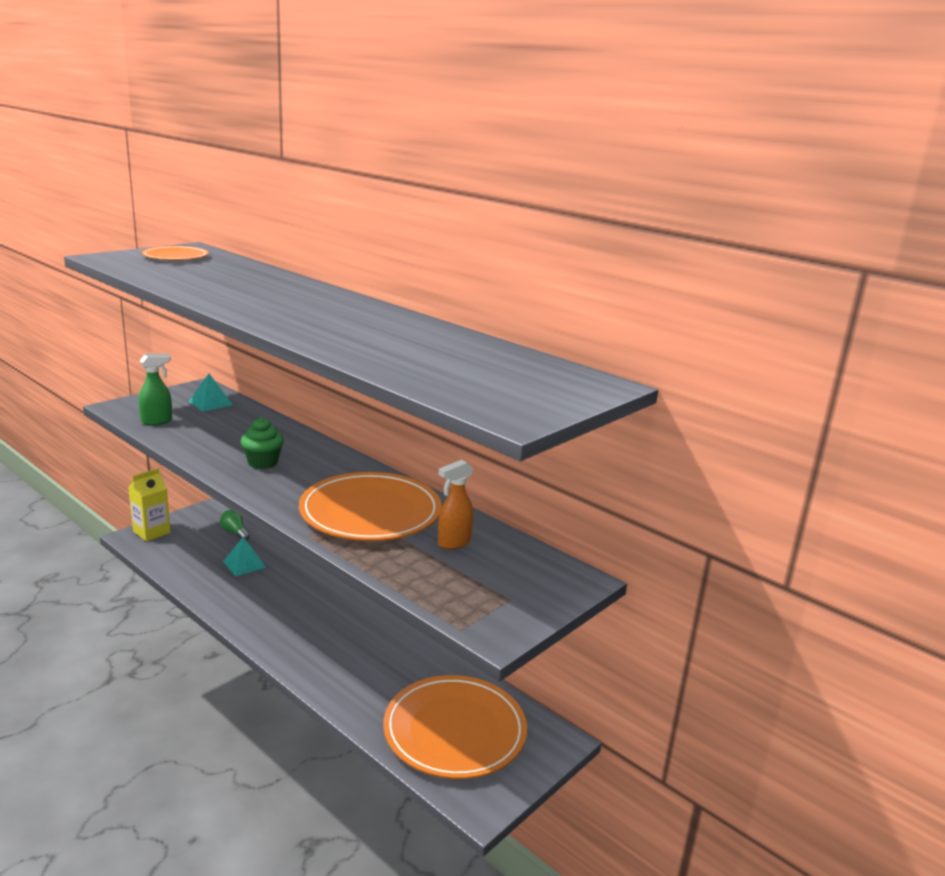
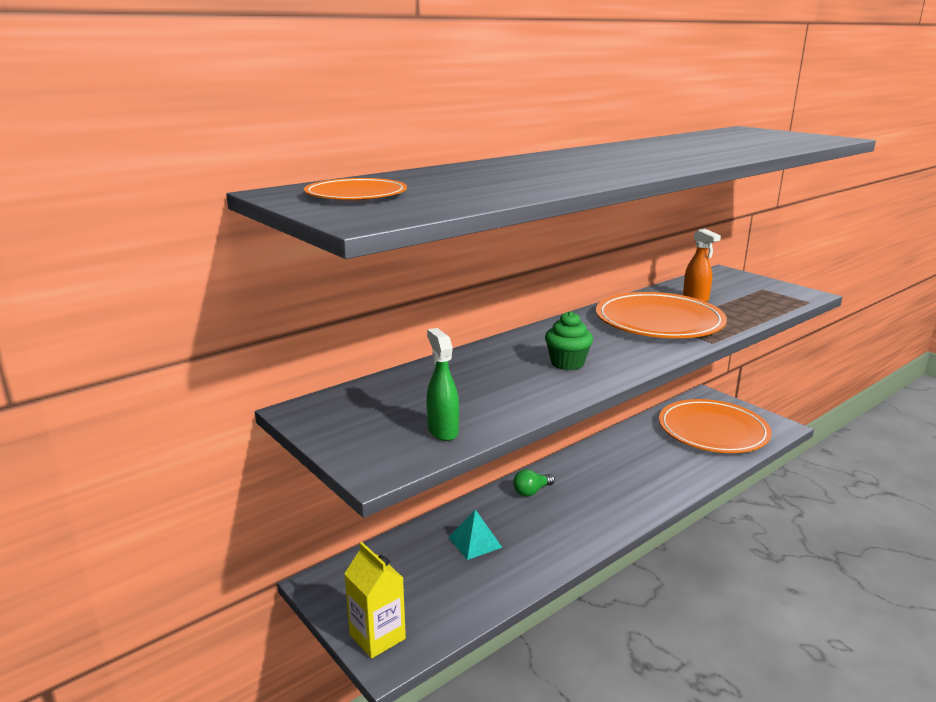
camera: 80 degrees left, 0 degrees up
(210, 403) = (374, 400): turquoise pyramid -> none
(235, 532) = (394, 555): green light bulb -> green light bulb (531, 491)

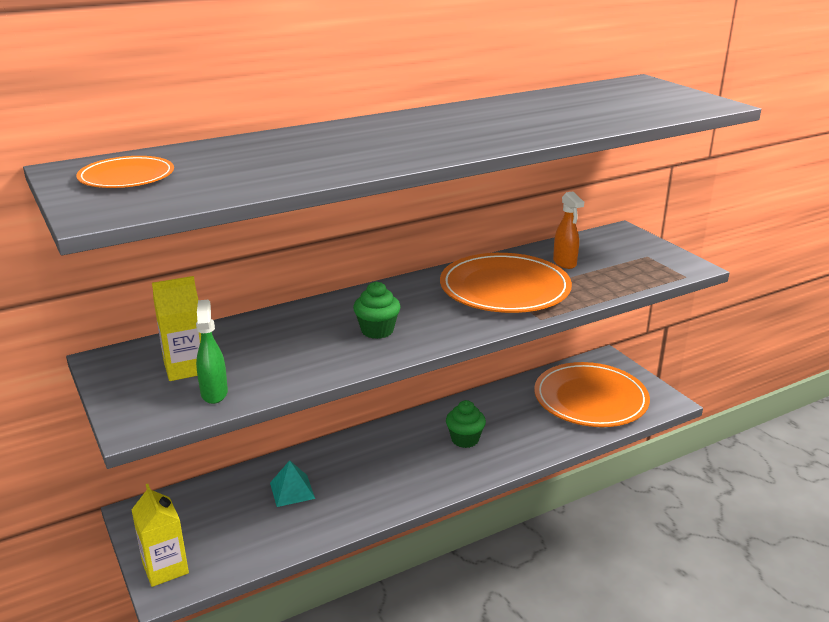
camera: 10 degrees right, 5 degrees up
(395, 411) = (186, 368): none -> yellow carton
(531, 491) = (370, 445): green light bulb -> none
(619, 477) = (465, 439): none -> green cupcake

